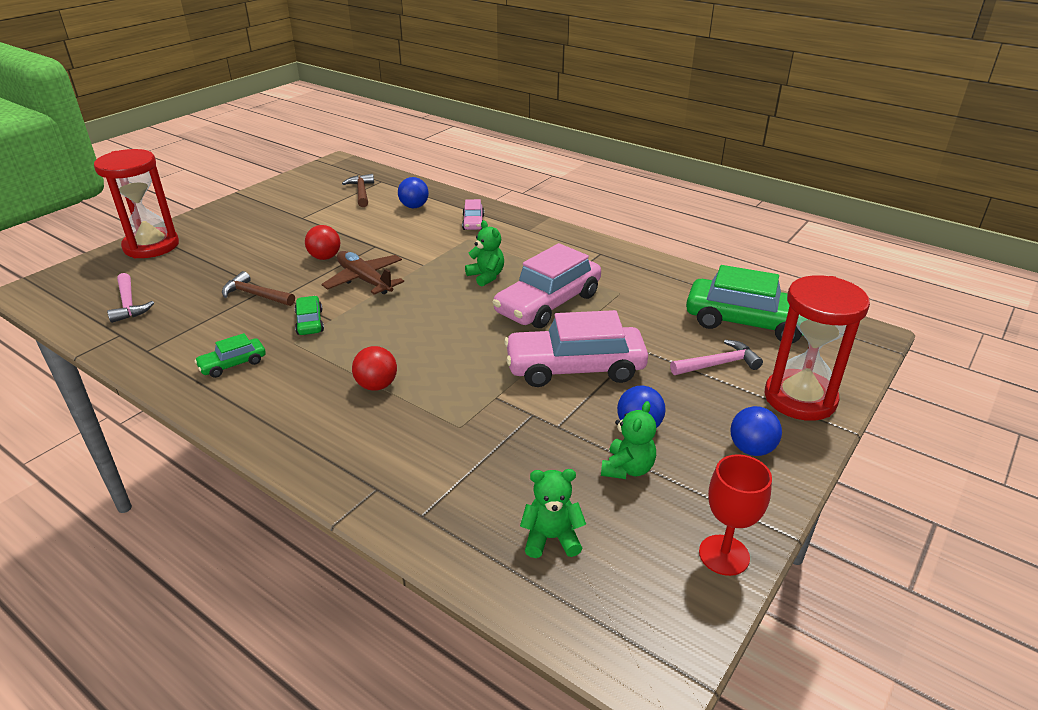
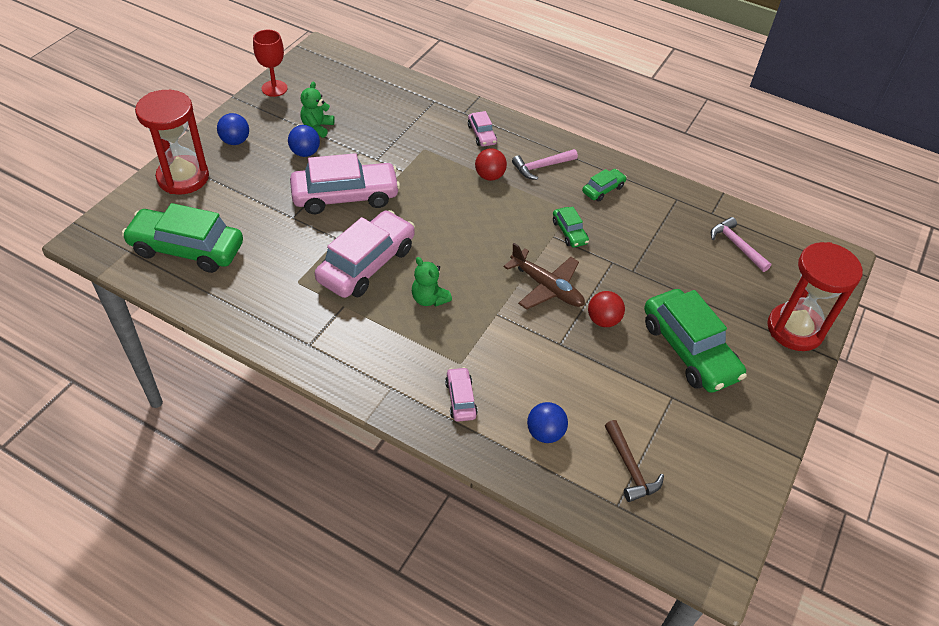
camera: 170 degrees right, 15 degrees up
(256, 295) = (636, 262): brown hammer -> none
(263, 238) = (689, 350): none -> green car
(362, 447) = (481, 134): none -> pink car
(551, 538) = (363, 93): green teddy bear -> none
(718, 364) = (232, 204): pink hammer -> pink hammer (542, 167)

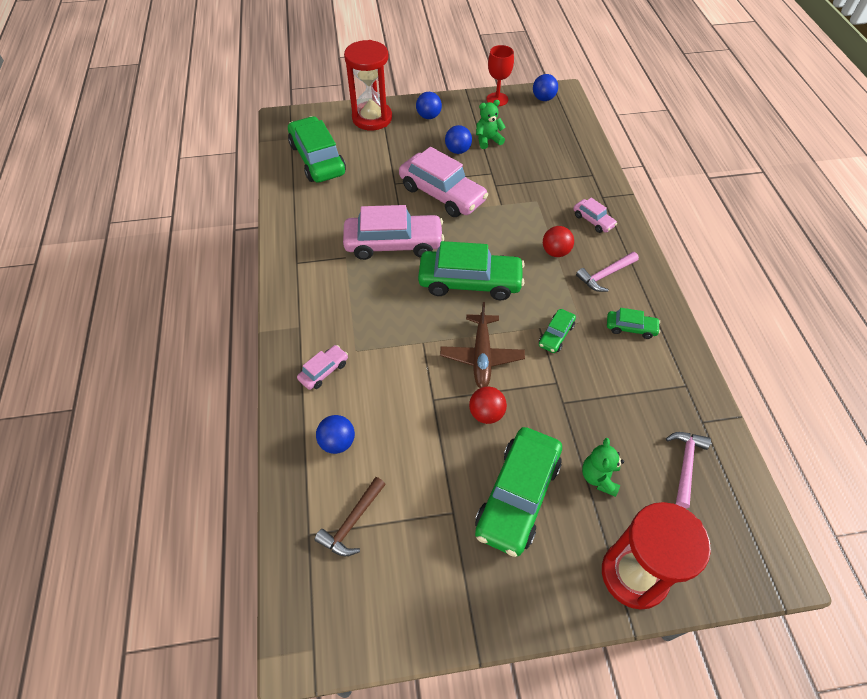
camera: 55 degrees right, 5 degrees up
(312, 64) = (543, 98): none -> blue ball
(429, 299) = (397, 296): green teddy bear -> green teddy bear (599, 477)
(465, 245) = (470, 282): none -> green car
(481, 134) = (593, 220): pink car -> pink car turned 75 degrees counterclockwise
(542, 167) = (605, 275): pink hammer -> pink hammer turned 60 degrees counterclockwise

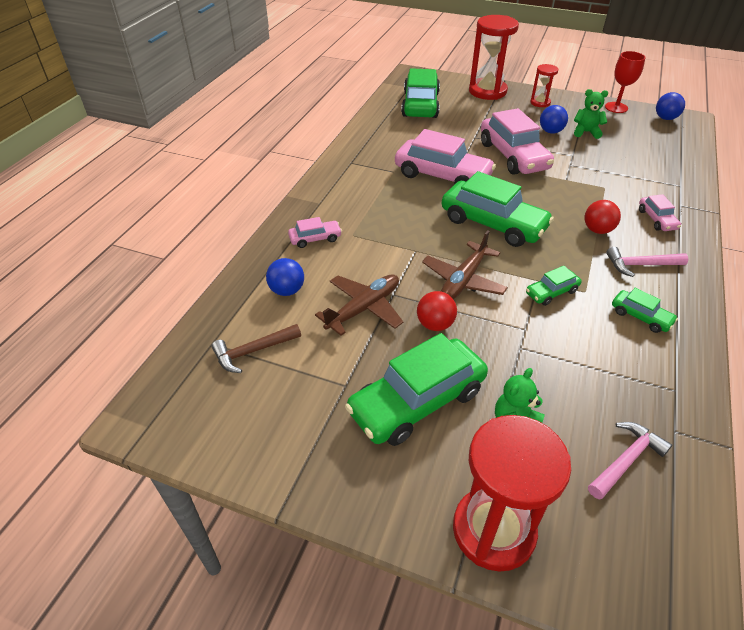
camera: 30 degrees right, 10 degrees down
(418, 427) = (364, 308): none -> brown plane
(428, 116) = (540, 103): blue ball -> red hourglass

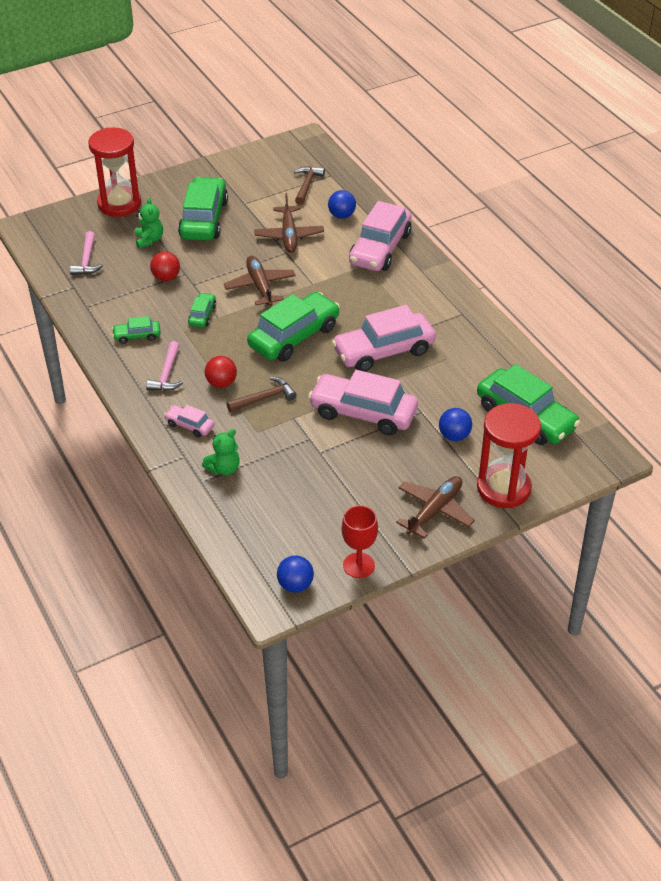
camera: 130 degrees right, 0 degrees up
(315, 239) = (380, 248): pink car -> pink car, size x2.11
(435, 324) = (242, 254): red ball -> red ball (166, 278)
(493, 224) = (294, 336): green car -> green car turned 150 degrees clockwise
(540, 103) = (435, 511): red hourglass -> brown plane
(550, 131) = (373, 471): blue ball -> blue ball (454, 436)
(573, 202) = (264, 398): none -> brown hammer
(586, 132) = (343, 495): green teddy bear -> green teddy bear (224, 468)
(641, 265) = (167, 374): pink hammer -> pink hammer turned 150 degrees clockwise

